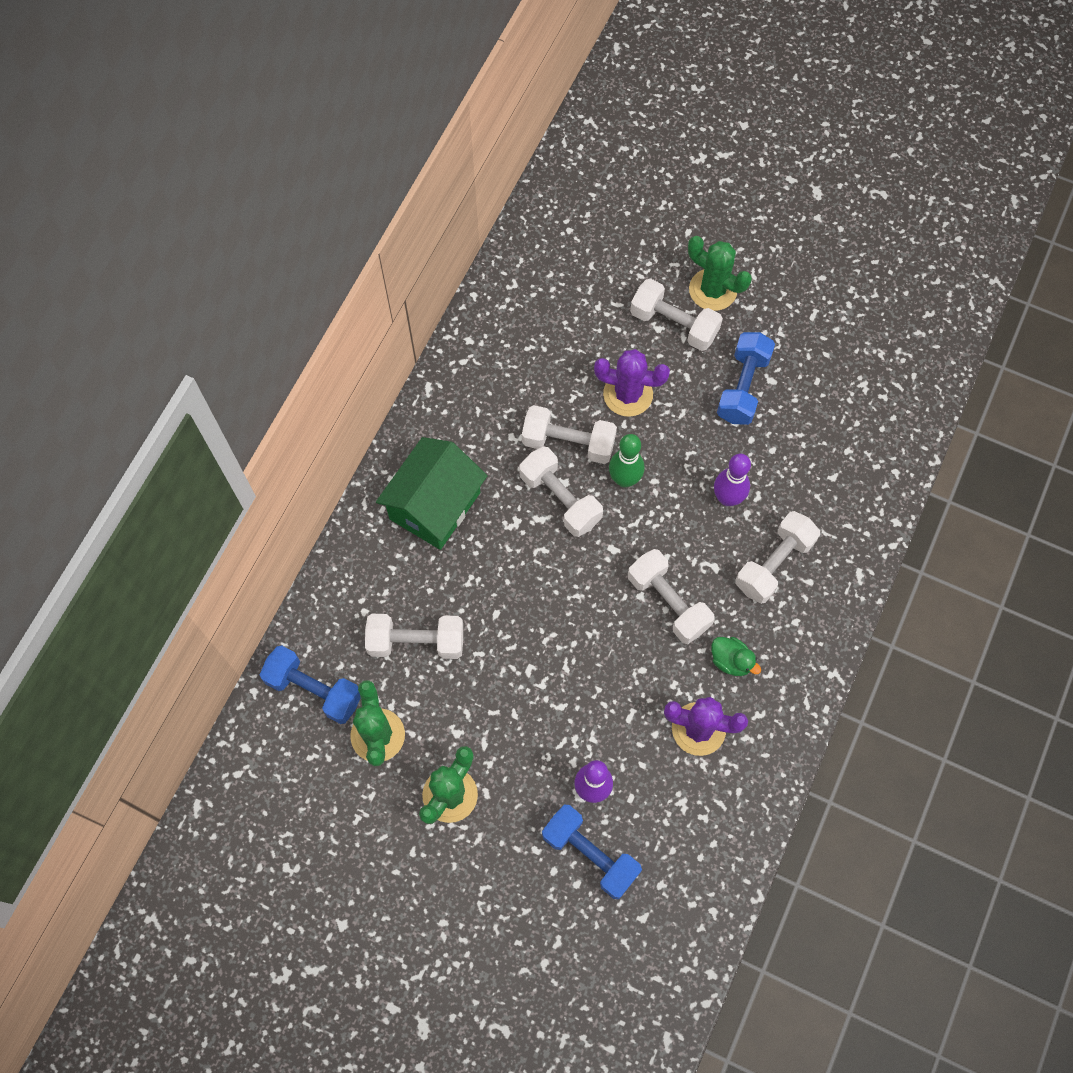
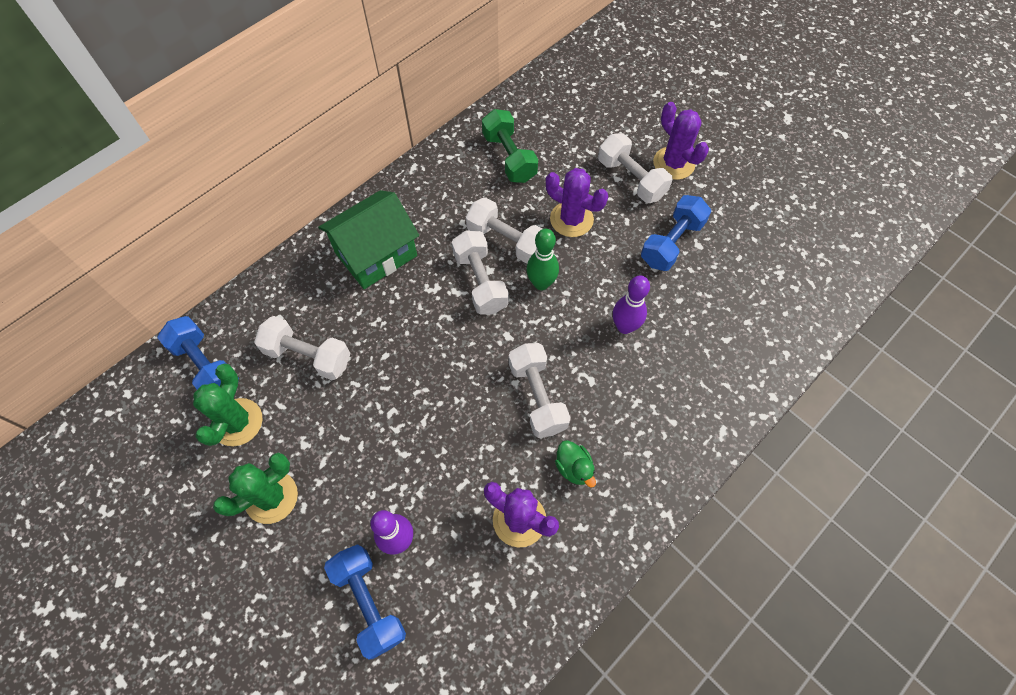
camera: 20 degrees right, 5 degrees down
(530, 340) = (509, 157): none -> green dumbbell
(712, 290) = (673, 163): green cactus -> purple cactus
(774, 564) = (646, 395): white dumbbell -> none

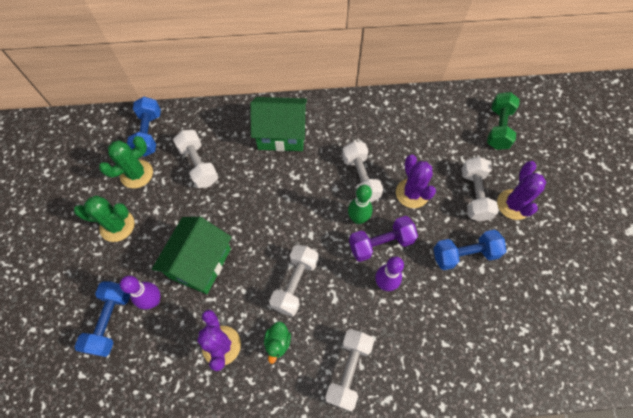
camera: 40 degrees right, 0 degrees up
(414, 457) = (200, 263): none -> green house
(480, 281) = (324, 191): white dumbbell -> white dumbbell (348, 370)
(509, 157) = (407, 129): green dumbbell -> green dumbbell (498, 128)
(586, 291) = (381, 244): none -> purple dumbbell

